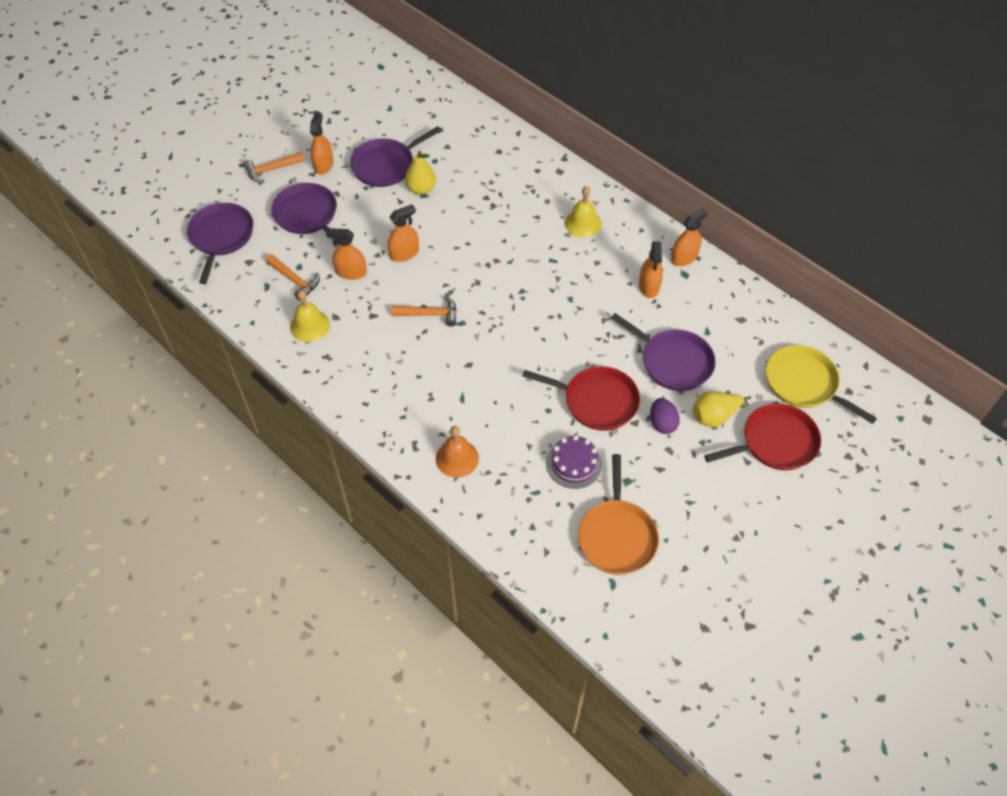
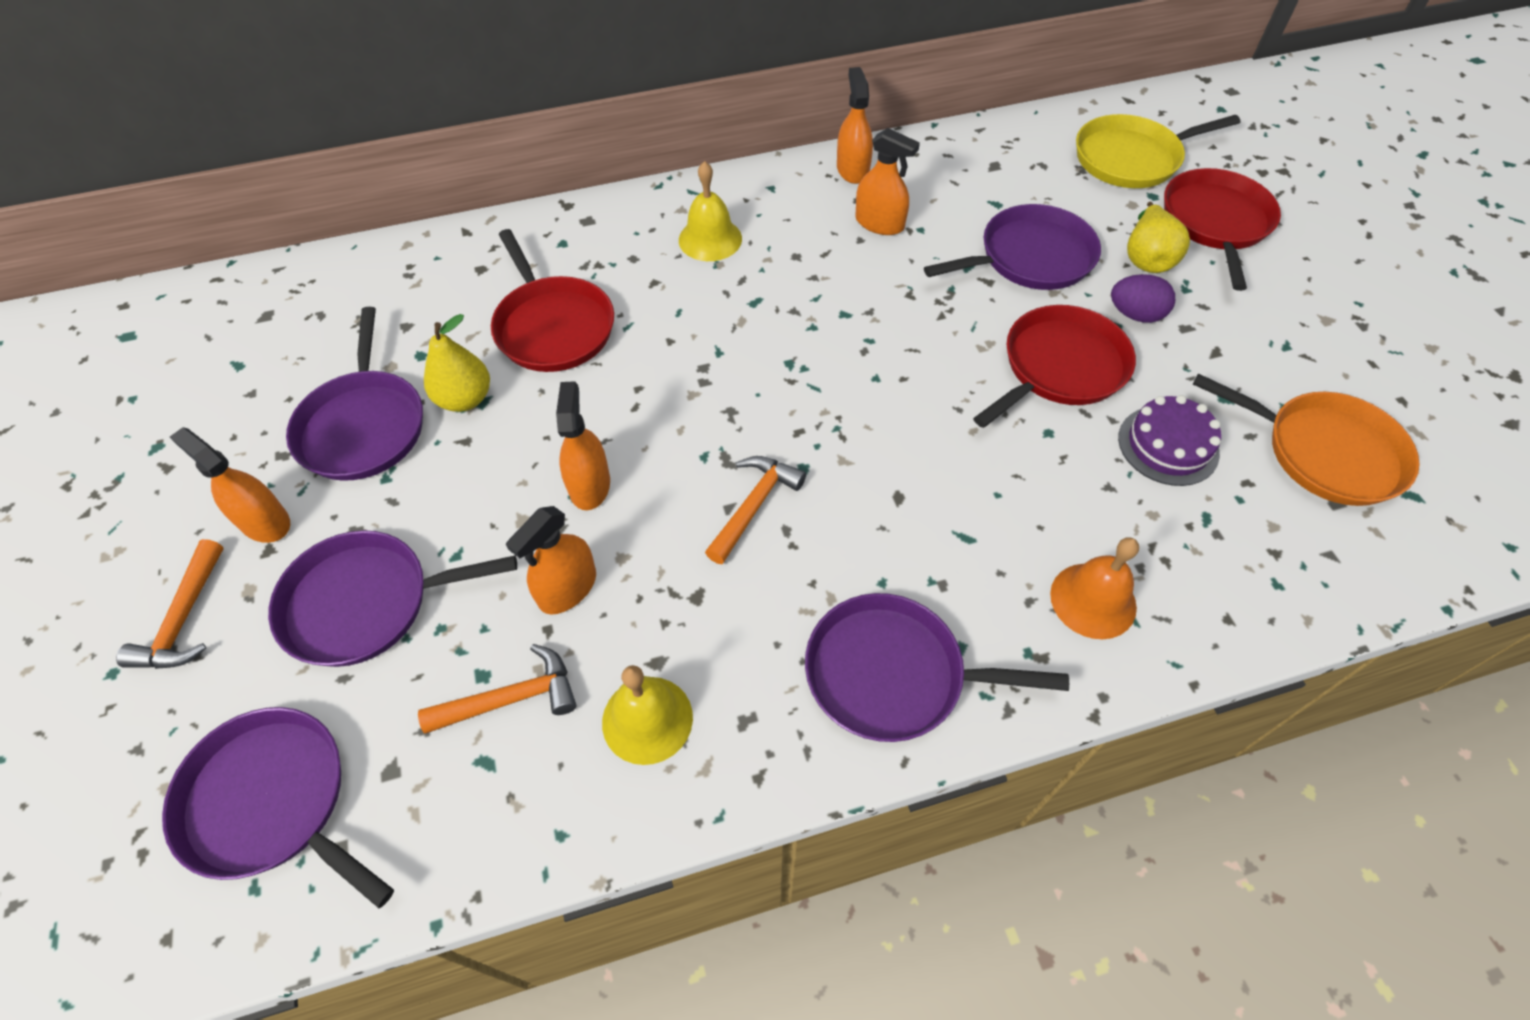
camera: 60 degrees left, 0 degrees up
(375, 397) = (893, 674): none -> purple pan
(482, 195) = (553, 326): none -> red pan

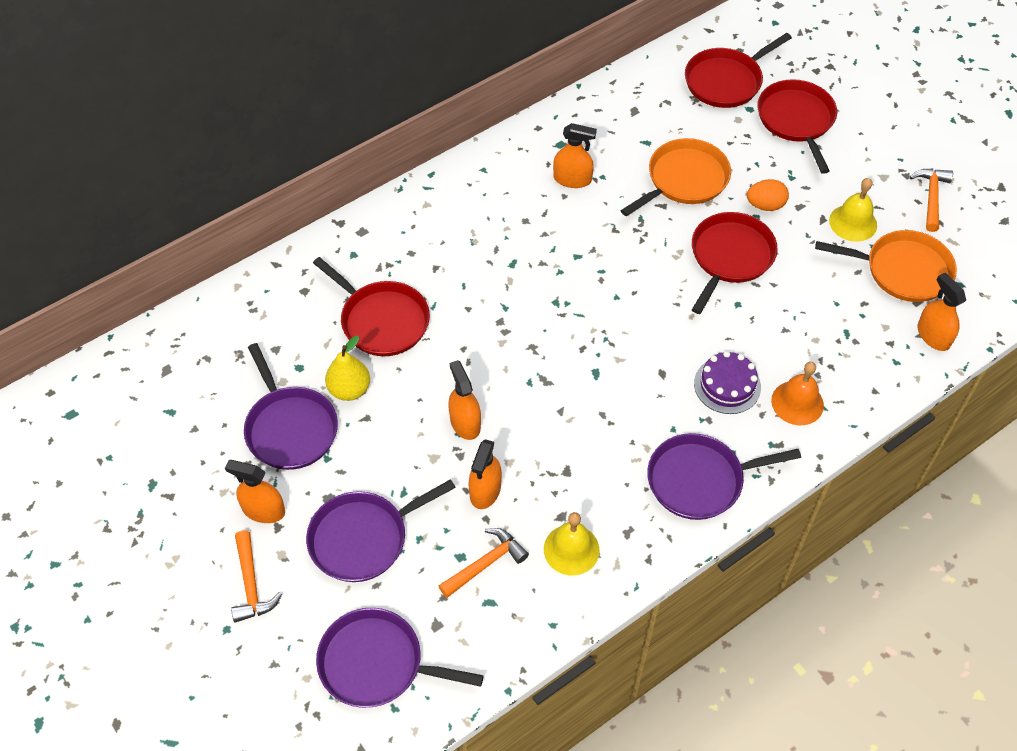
camera: 20 degrees left, 0 degrees up
(710, 239) = (459, 223): yellow bell -> yellow bell (853, 222)
(754, 506) = (576, 405): orange hammer -> orange hammer (931, 197)
(852, 169) = (535, 139): orange spray bottle -> orange spray bottle (933, 336)
(1030, 257) = (684, 180): purple pan -> orange pan
(1131, 158) = (726, 81): yellow pan -> red pan
(1135, 315) = (765, 205): purple egg -> orange egg
(1147, 258) = (760, 160): yellow pear -> none
(1168, 445) = (811, 292): purple cake -> purple cake (727, 385)

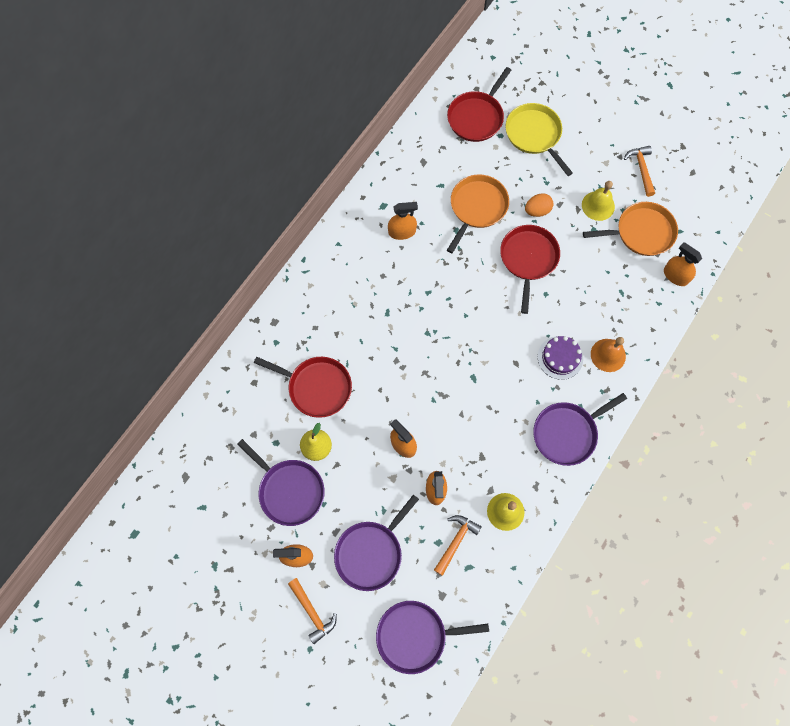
camera: 20 degrees left, 15 degrees up
(796, 120) = (534, 135): red pan -> yellow pan

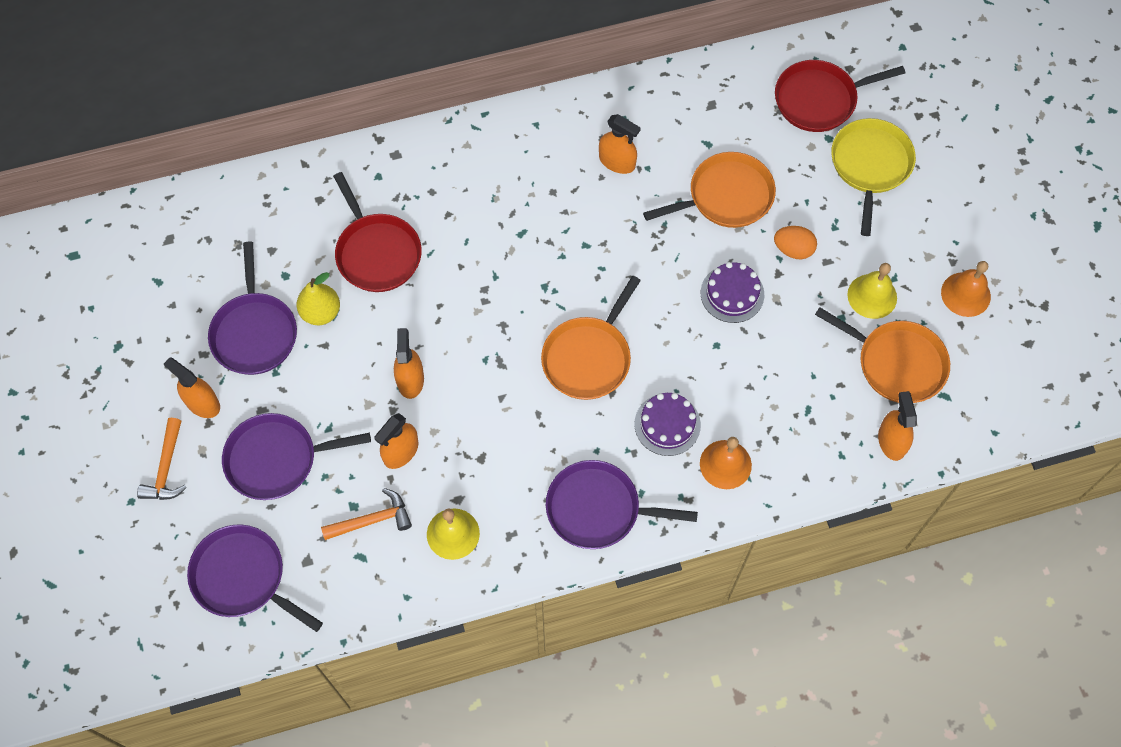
camera: 40 degrees right, 5 degrees down
(487, 354) = (589, 357): none -> orange pan
(528, 259) = (732, 293): red pan -> purple cake
(641, 169) = (965, 294): orange hammer -> orange bell

